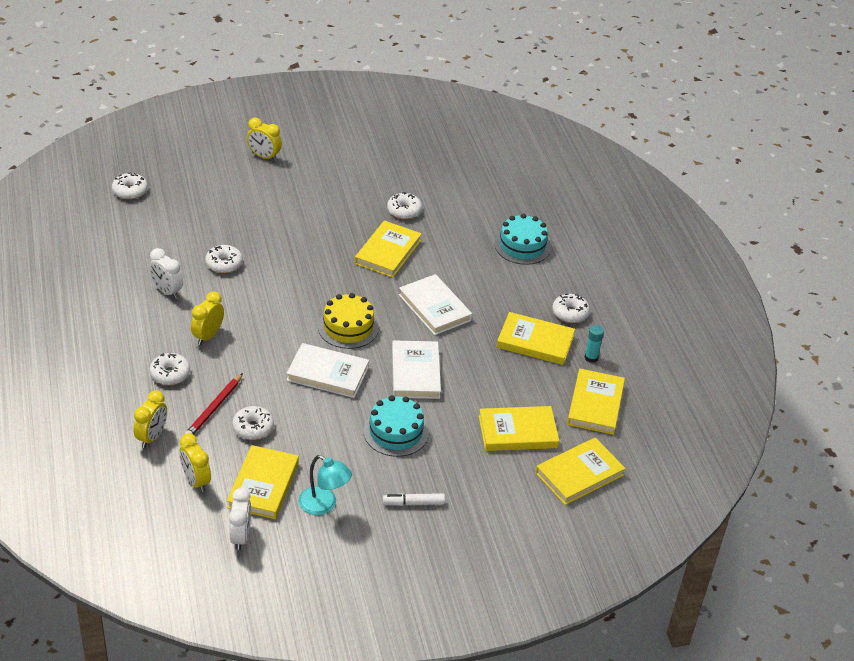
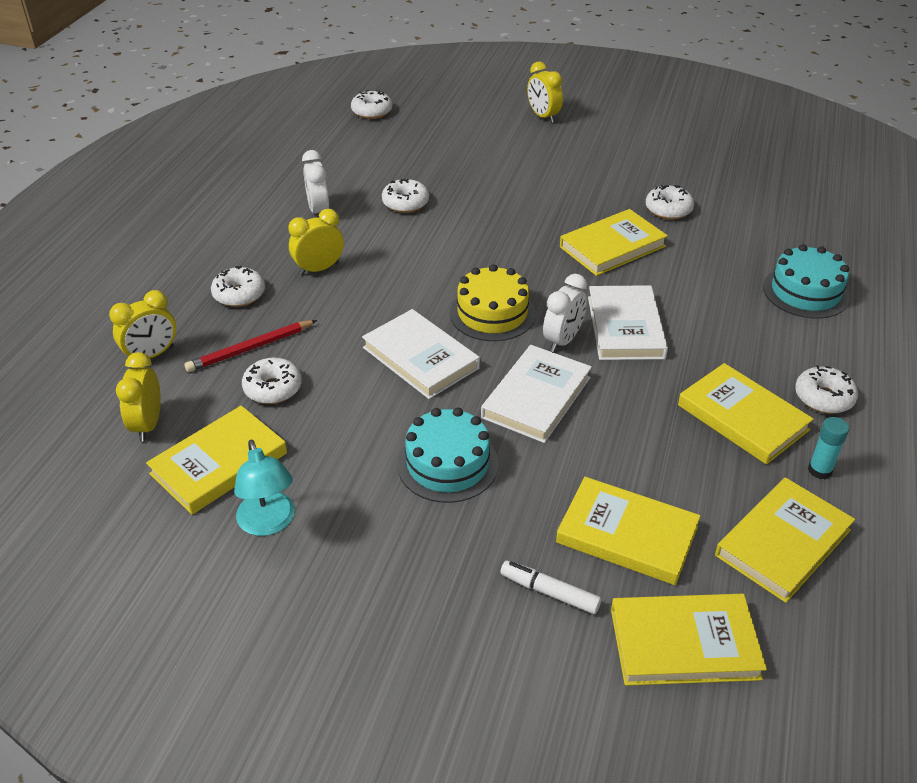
camera: 35 degrees right, 0 degrees up
(241, 537) = (129, 519): white clock -> white clock (563, 340)
(413, 503) = (391, 575): white marker -> white marker (549, 592)

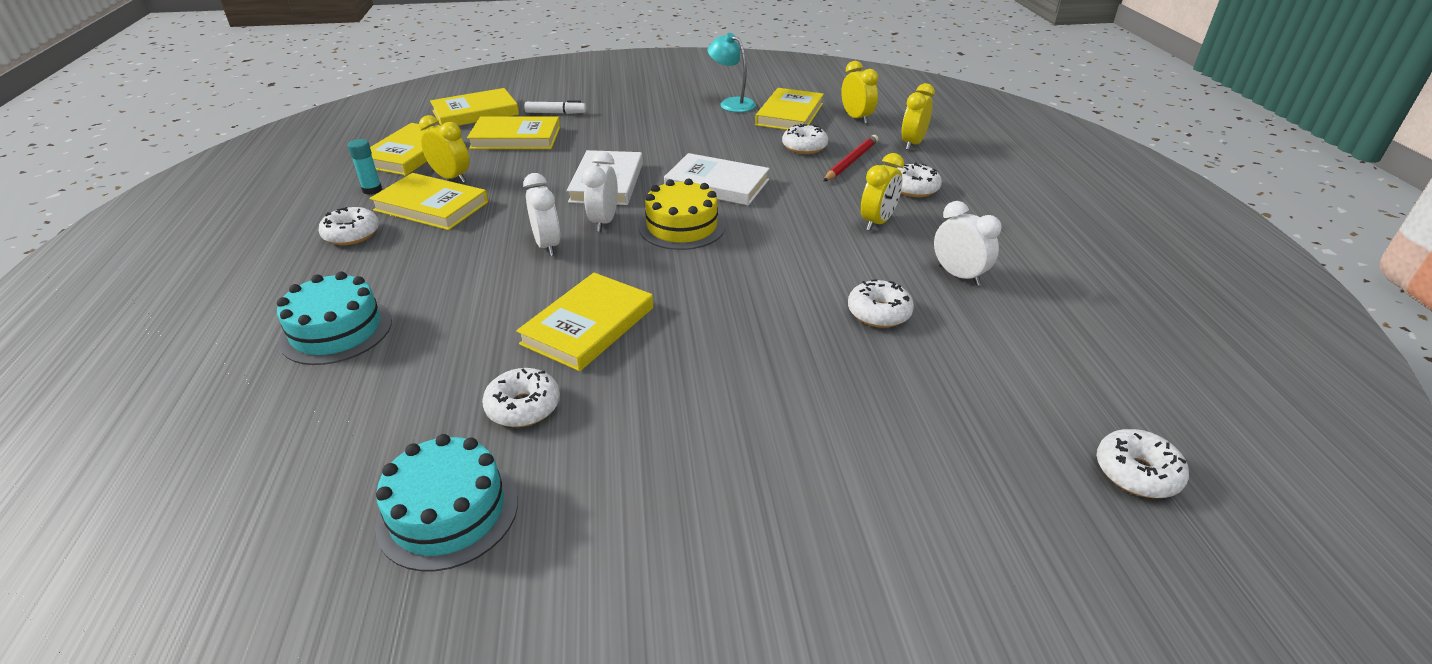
camera: 155 degrees right, 5 degrees down
(447, 464) = (648, 141): turquoise cake -> turquoise cake (448, 512)
(543, 116) = (837, 582): yellow clock -> yellow clock (451, 178)
(625, 327) = (547, 245): white book -> white clock

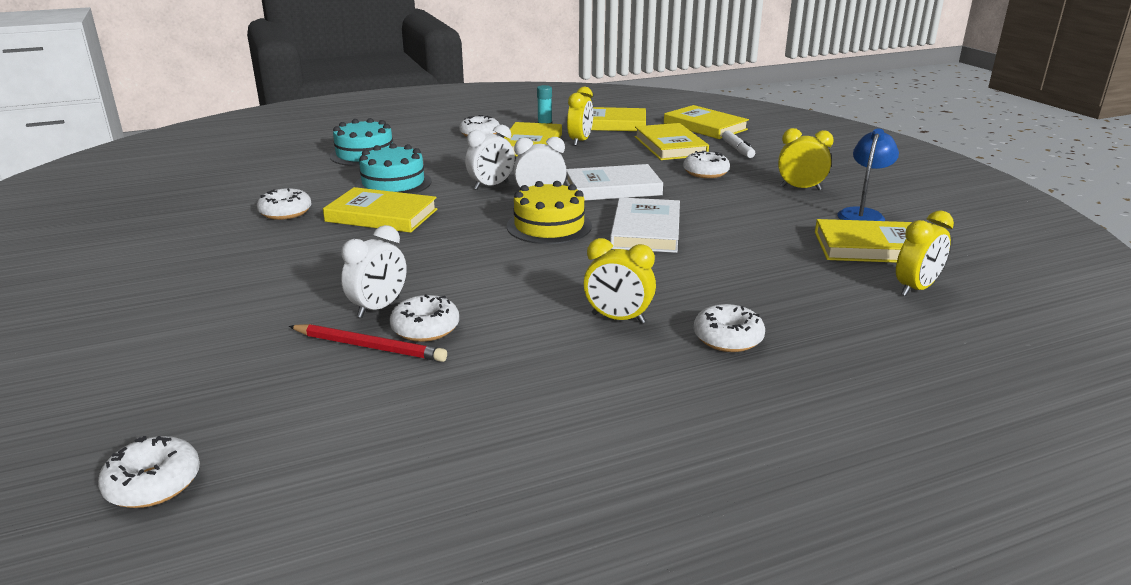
camera: 75 degrees right, 10 degrees down
(448, 512) = (192, 211): turquoise cake -> turquoise cake (393, 183)
(732, 103) = (862, 214): turquoise lamp -> blue lamp
(804, 147) = (783, 263): white donut -> white donut (705, 173)
(851, 161) = (770, 293): red pencil -> red pencil (369, 347)
(912, 144) = (874, 333): yellow clock -> yellow clock (800, 188)
(958, 275) = (517, 374): white clock -> white clock (379, 308)

